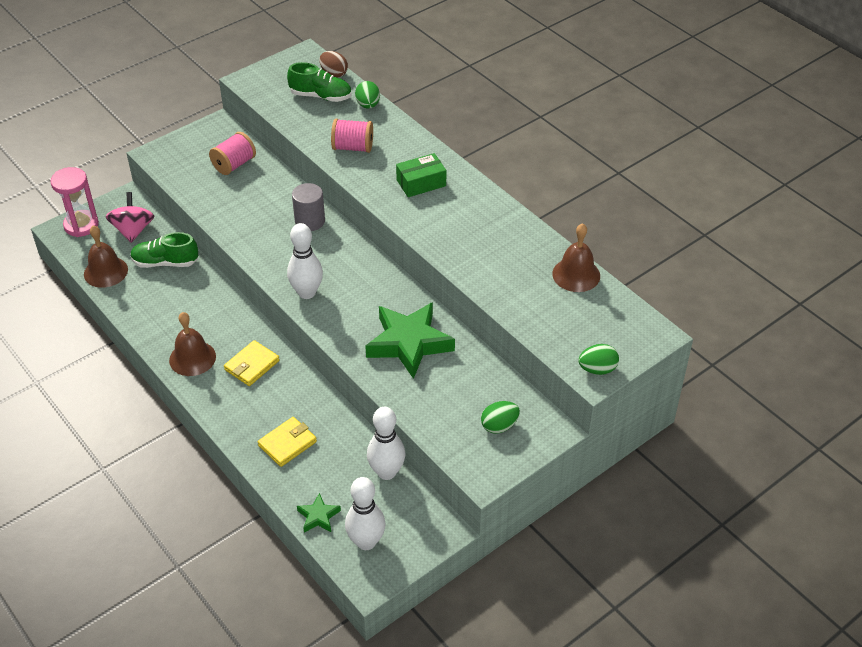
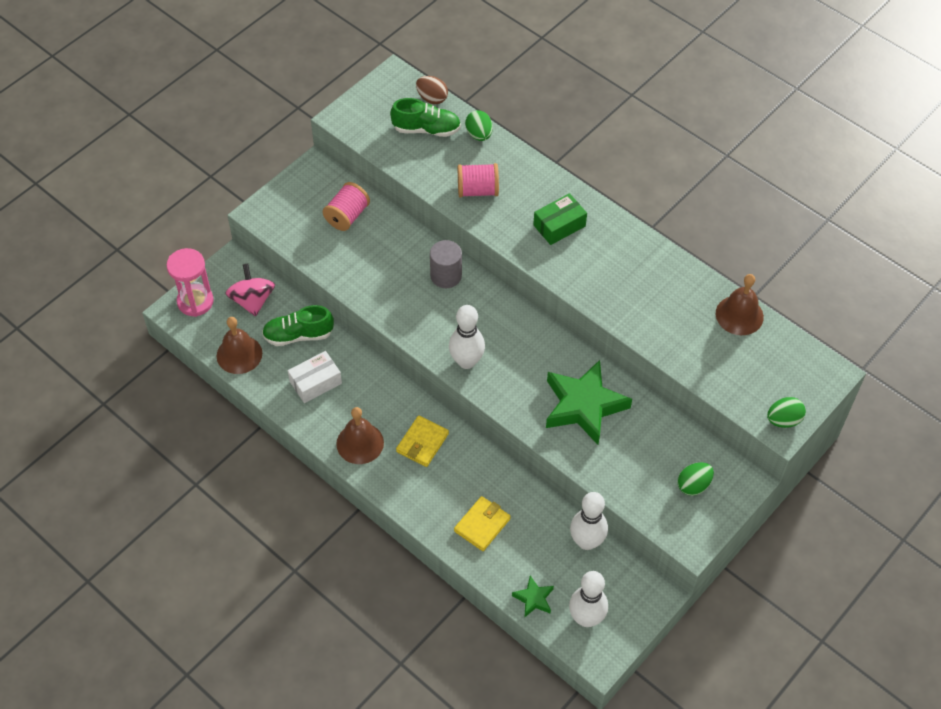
camera: 10 degrees left, 10 degrees up
(168, 303) = (315, 382): none -> white box

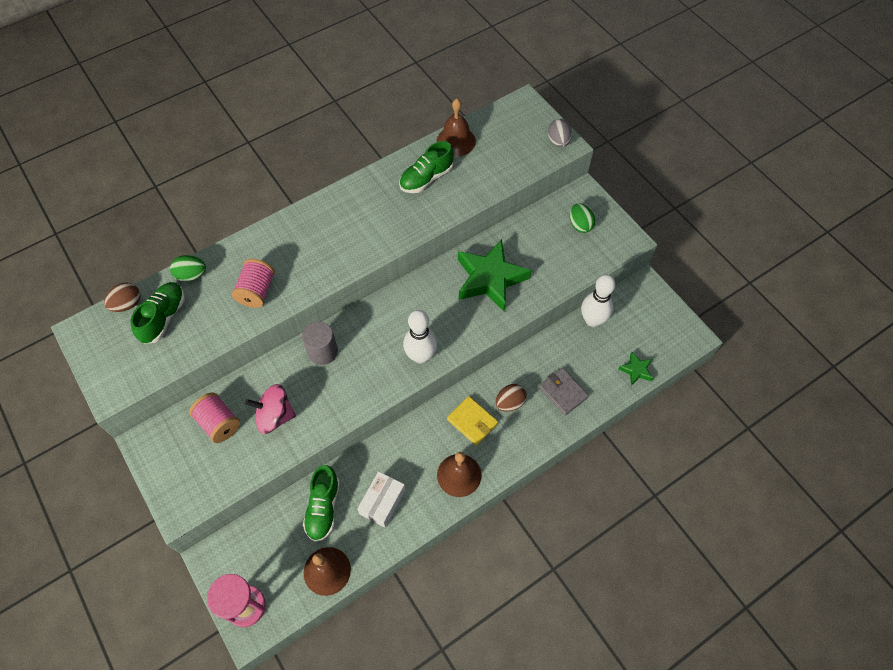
camera: 75 degrees left, 5 degrees up
(252, 300) = (266, 545): pink spinning top -> pink spinning top (275, 416)
(315, 382) = (382, 502): white box -> white box turned 45 degrees clockwise
(454, 474) = (509, 403): none -> brown egg
(482, 525) = (563, 392): yellow wallet -> grey wallet
(559, 225) = (322, 238): green box -> none
(586, 618) = (658, 337): white bowling pin -> none
(673, 298) = (426, 178): none -> green shoe
(783, 420) = (558, 141): green egg -> grey egg

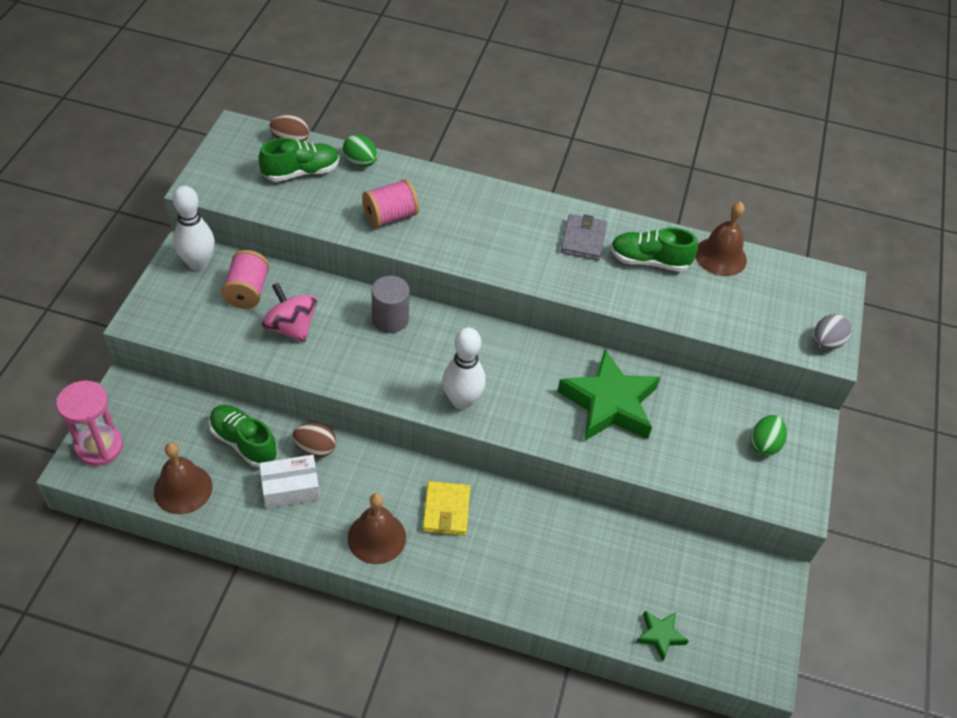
camera: 45 degrees right, 10 degrees down
(323, 508) = (244, 442): green shoe -> green shoe turned 75 degrees clockwise
(509, 403) = (499, 531): brown egg -> brown egg (315, 448)
(563, 392) = (560, 576): grey wallet -> grey wallet (583, 240)
(592, 320) = (677, 549): white bowling pin -> white bowling pin (198, 263)

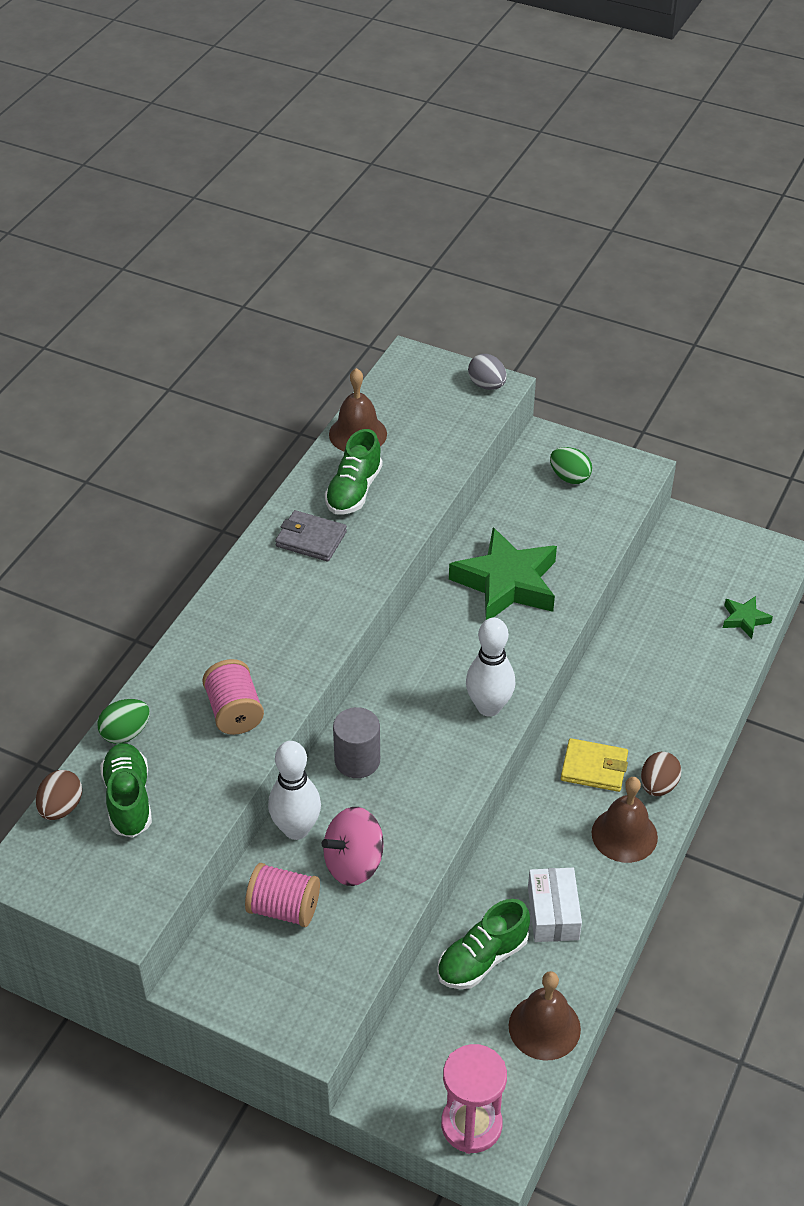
camera: 75 degrees left, 5 degrees down
(198, 263) = (220, 964): white bowling pin -> white bowling pin (296, 829)
(315, 448) = (499, 884): brown egg -> brown egg (658, 786)

